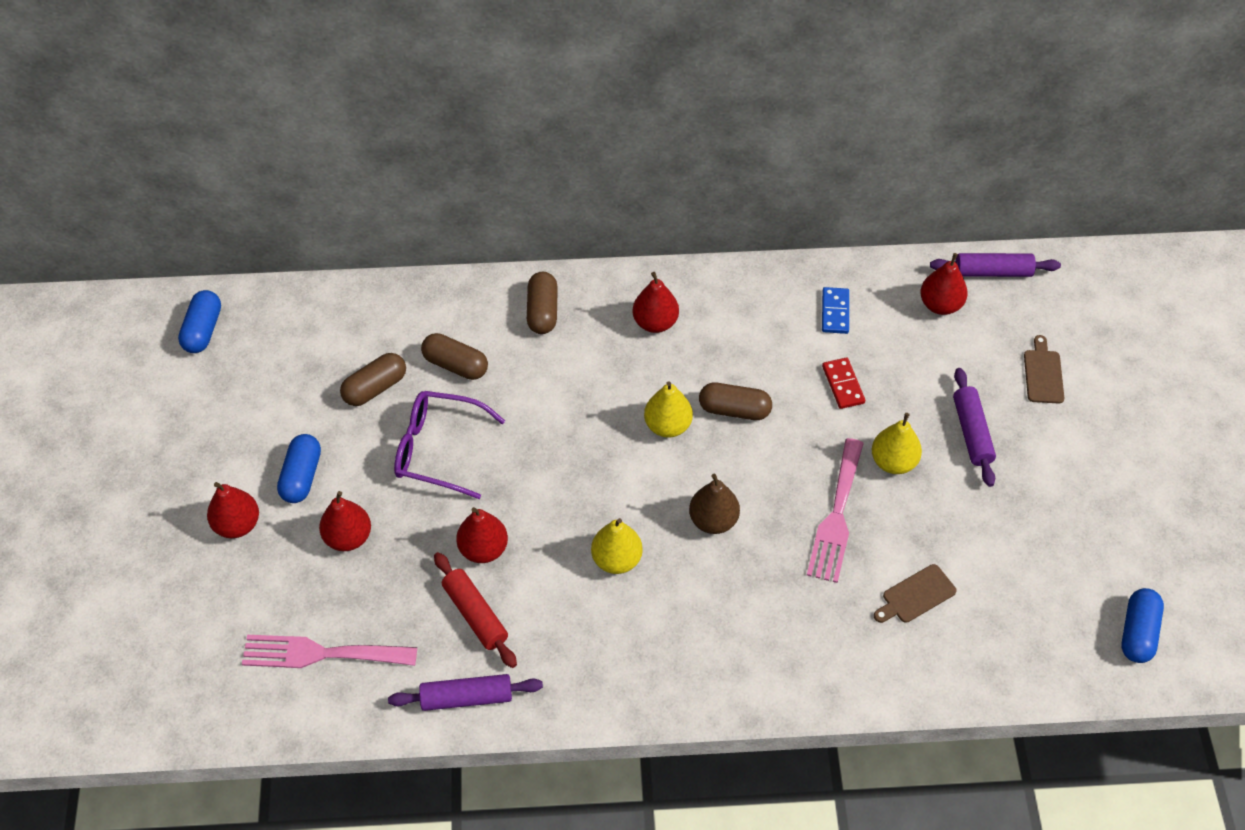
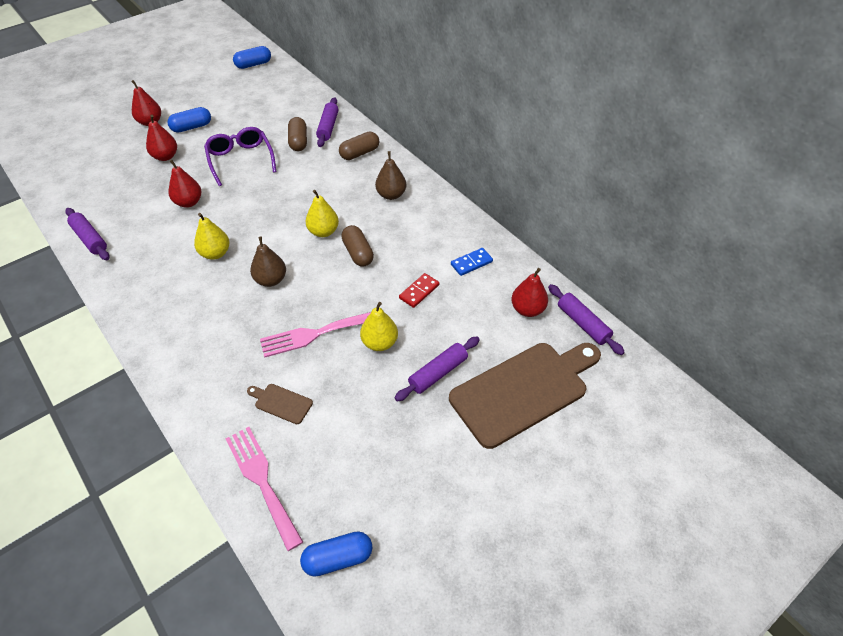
camera: 55 degrees right, 5 degrees down
(321, 653) = (90, 179): pink fork -> pink fork (261, 481)
(375, 388) = (262, 124): brown capsule -> none
(453, 317) = (328, 127): none -> purple rolling pin
(475, 614) = (145, 218): red rolling pin -> none
(655, 322) = (391, 195): red pear -> brown pear
(1043, 373) = (524, 391): brown cutting board -> brown cutting board, size x2.46

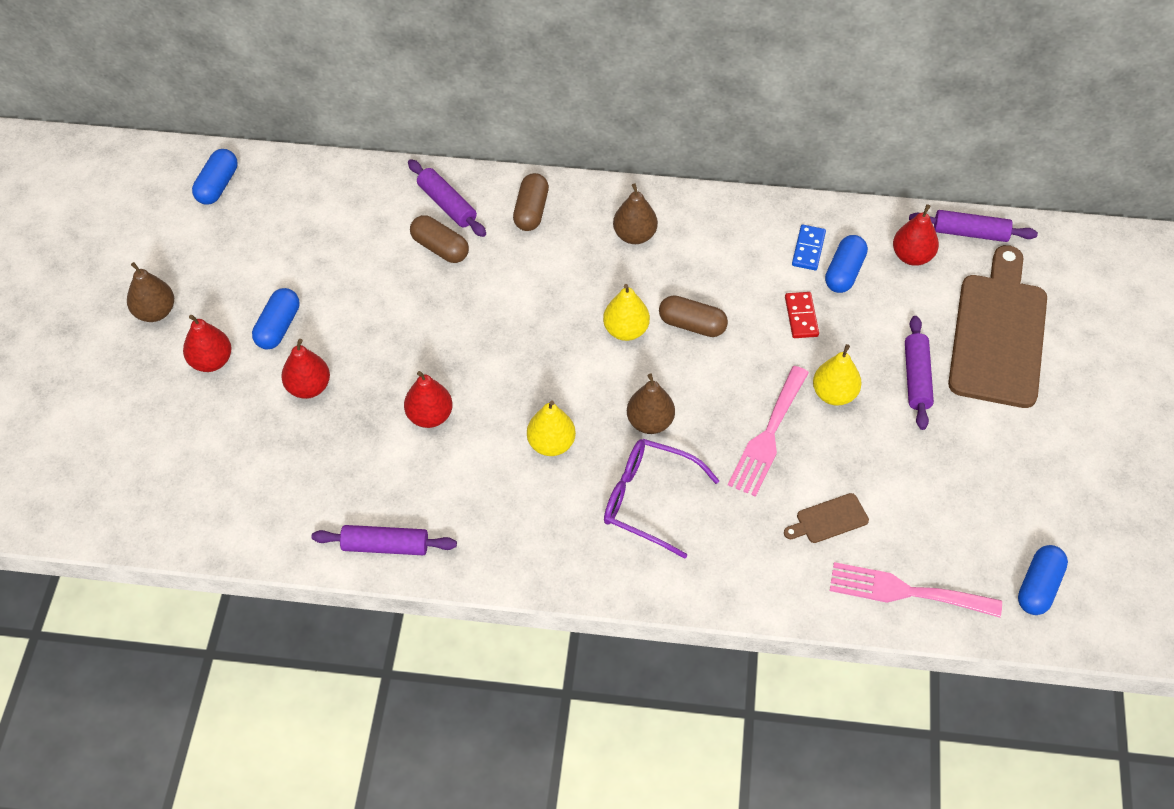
camera: 45 degrees left, 5 degrees up
(161, 92) = (155, 312): none -> brown pear
(240, 160) = (407, 321): purple glasses -> purple glasses (648, 500)
(475, 288) = (844, 272): none -> blue capsule

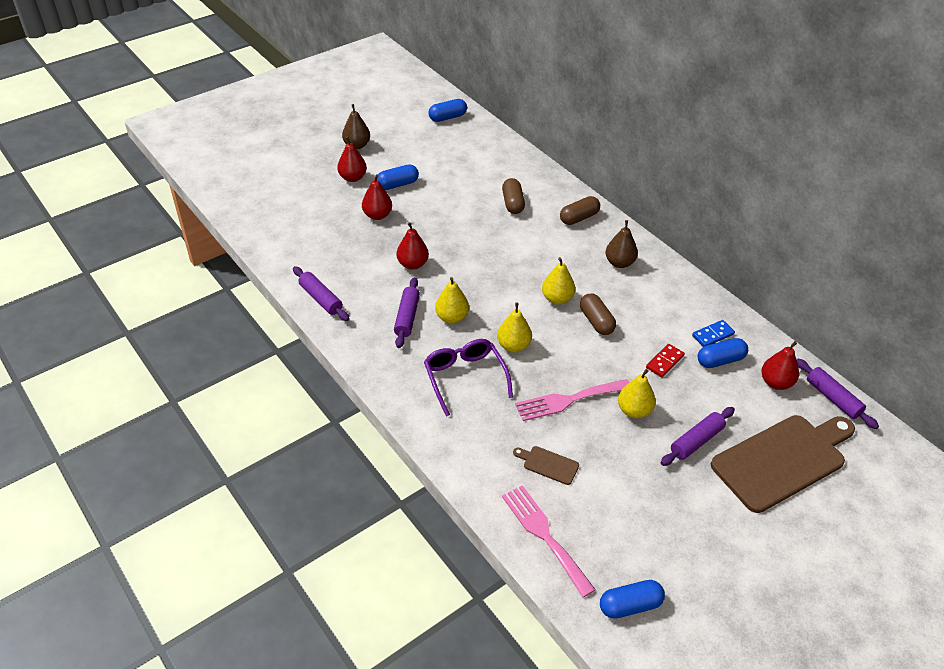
camera: 45 degrees right, 10 degrees down
(447, 204) = (540, 189): purple rolling pin -> purple rolling pin (407, 317)
(650, 422) = (513, 346): brown pear -> yellow pear

